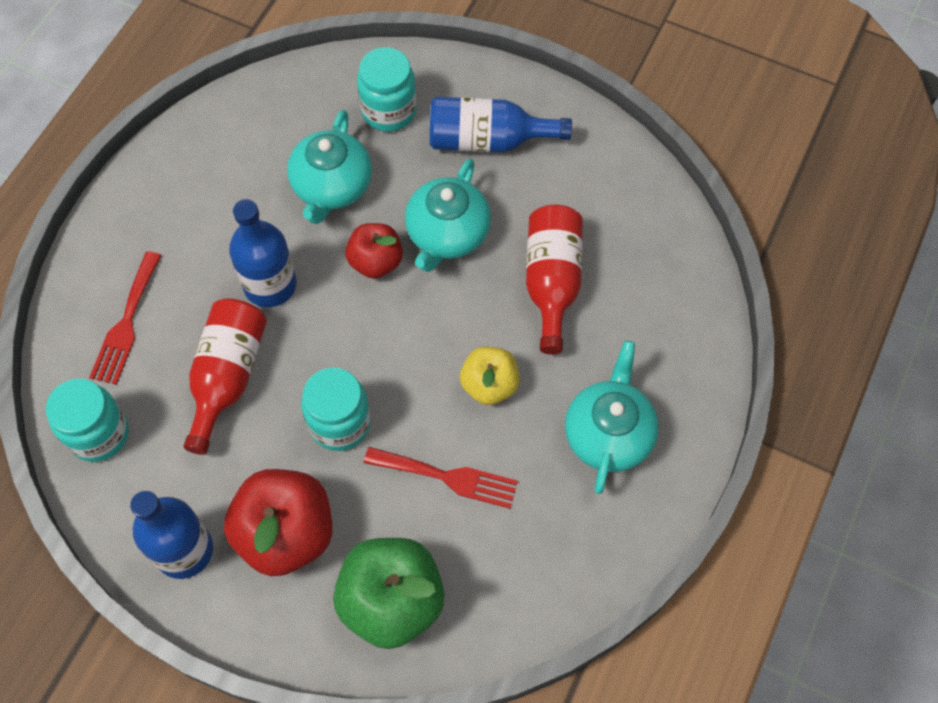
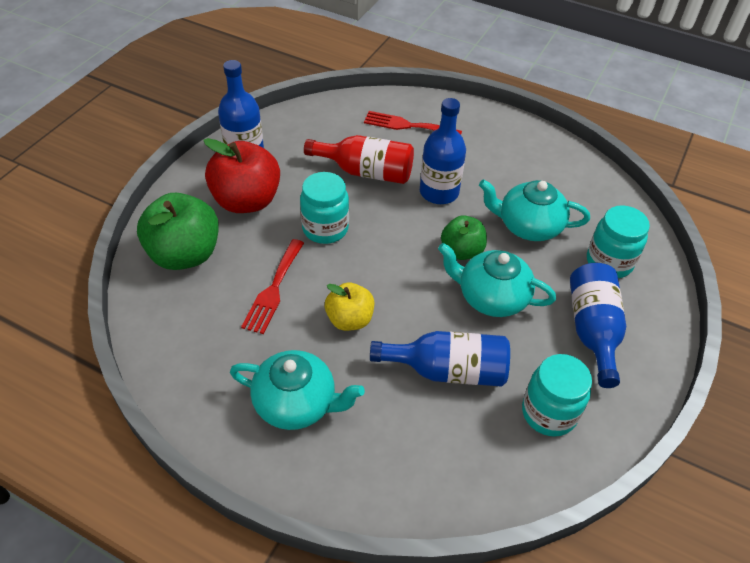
camera: 90 degrees right, 15 degrees down
(99, 434) = (330, 117): turquoise jar -> turquoise jar (549, 413)
(376, 262) = (462, 251): red apple -> green apple
(552, 282) = (448, 370): red bottle -> blue bottle

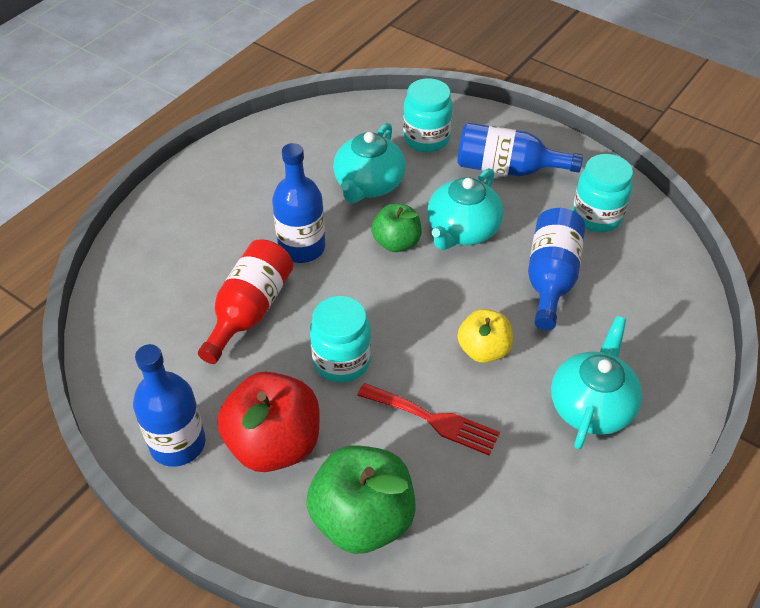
camera: 80 degrees left, 0 degrees up
(407, 125) = (173, 259): red fork -> none

